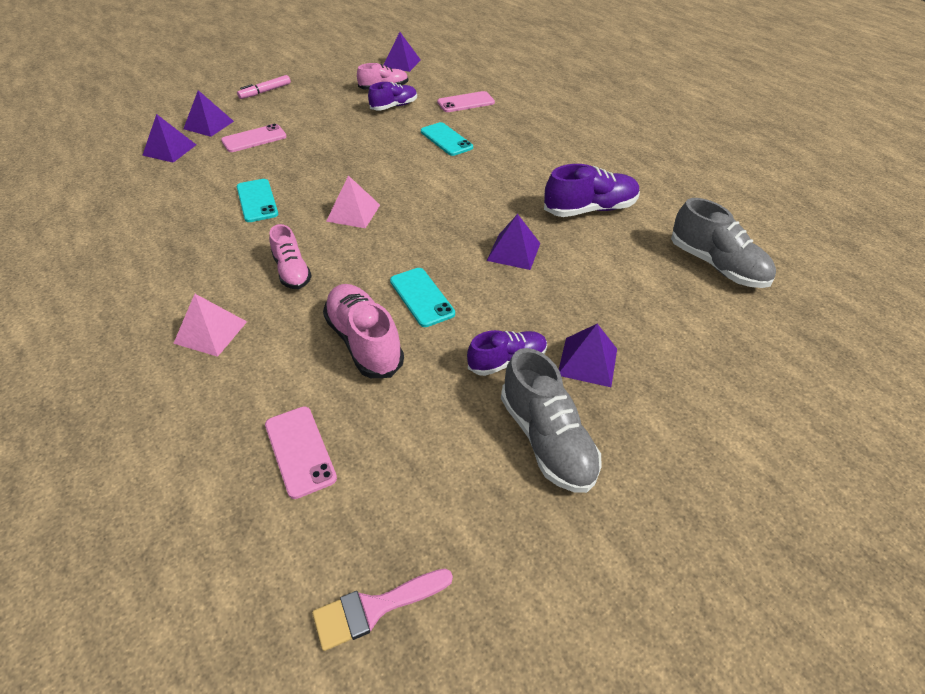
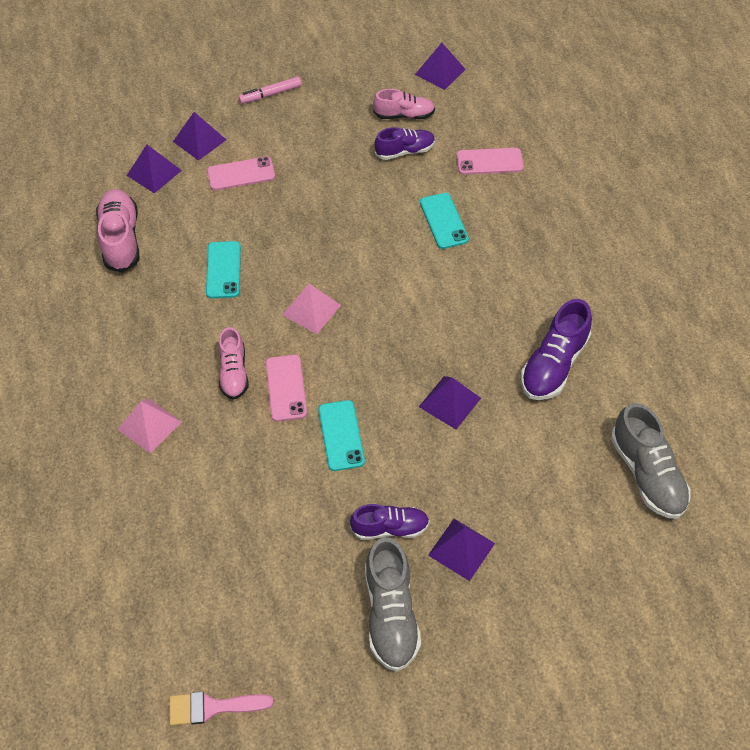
camera: 20 degrees right, 10 degrees up
(300, 451) = (193, 565): pink phone -> pink phone (286, 388)
(364, 342) = (274, 472): pink shoe -> pink shoe (121, 239)
(590, 209) = (554, 365): purple shoe -> purple shoe turned 120 degrees clockwise

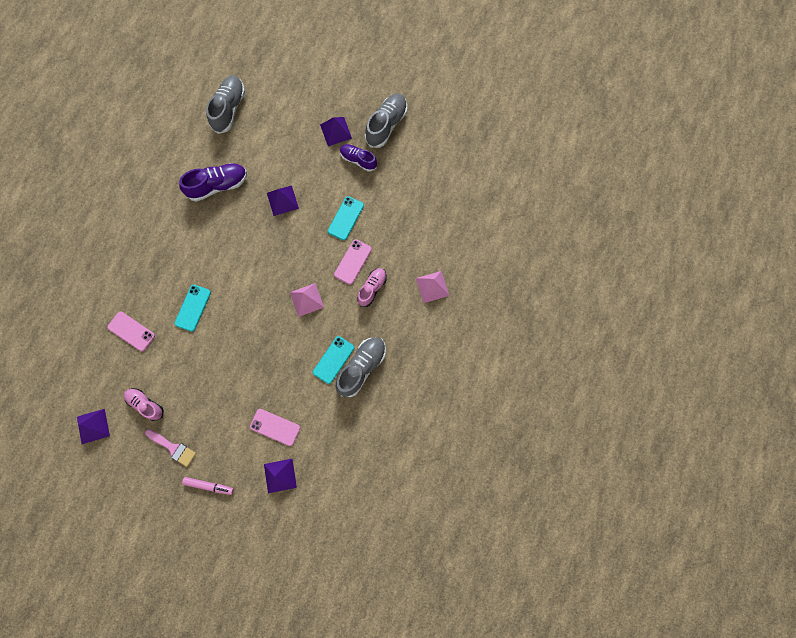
camera: 145 degrees left, 20 degrees up
(121, 239) = (375, 425): pink shoe -> none
(154, 173) = (324, 467): purple pyramid -> none
(181, 282) = (361, 367): none -> grey shoe
(212, 707) = (484, 137): pink brush -> pink brush (173, 448)
(405, 151) = (170, 374): purple shoe -> none

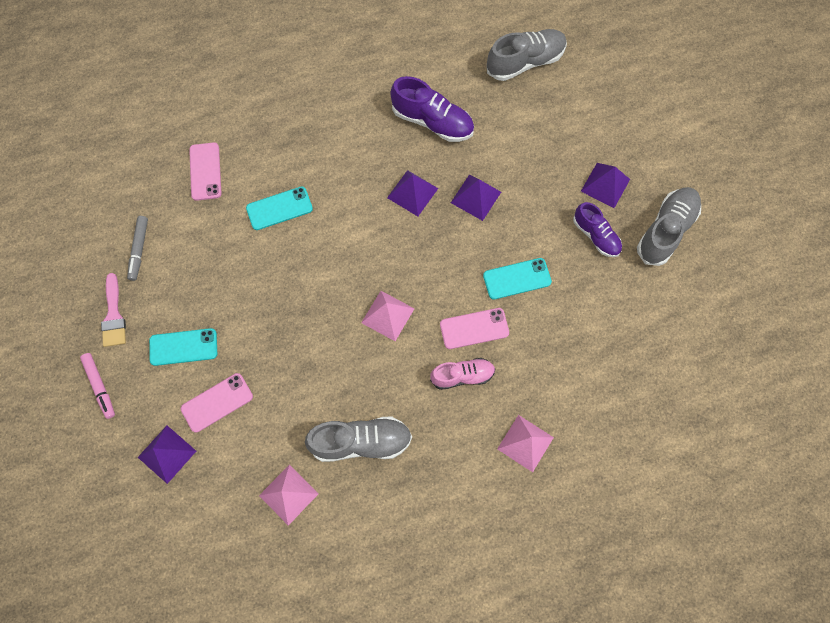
camera: 50 degrees right, 5 degrees down
(93, 426) = (78, 219): purple pyramid -> purple pyramid (412, 193)
(146, 404) = (139, 250): pink shoe -> grey marker
(275, 427) = (217, 402): pink phone -> pink phone turned 75 degrees clockwise
(333, 360) = (344, 402): turquoise phone -> turquoise phone (183, 347)
(357, 426) = (288, 494): none -> pink pyramid
(358, 160) = (596, 236): purple shoe -> purple shoe turned 150 degrees clockwise
(386, 125) = (665, 231): grey shoe -> grey shoe turned 45 degrees counterclockwise

